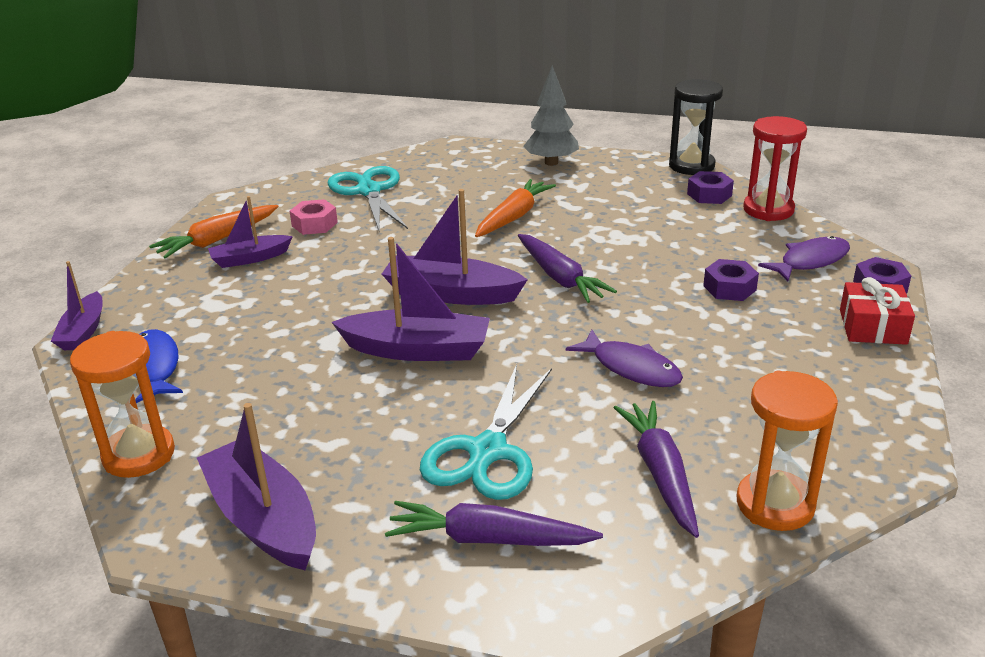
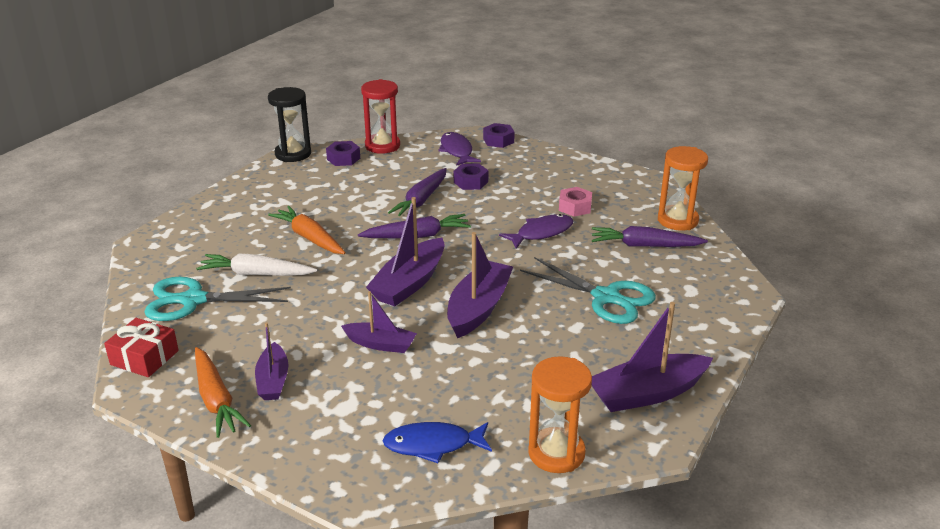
camera: 75 degrees left, 0 degrees up
(83, 331) = (343, 494): purple boat -> purple boat (381, 344)
(314, 224) = (235, 337): pink nut -> pink nut (575, 207)
(428, 207) = (256, 274): none -> white carrot
(488, 539) = (685, 309): purple carrot -> purple carrot (421, 200)
(551, 162) = (228, 205): grey tree -> none
(872, 327) = (537, 154): red gift -> red gift (144, 357)

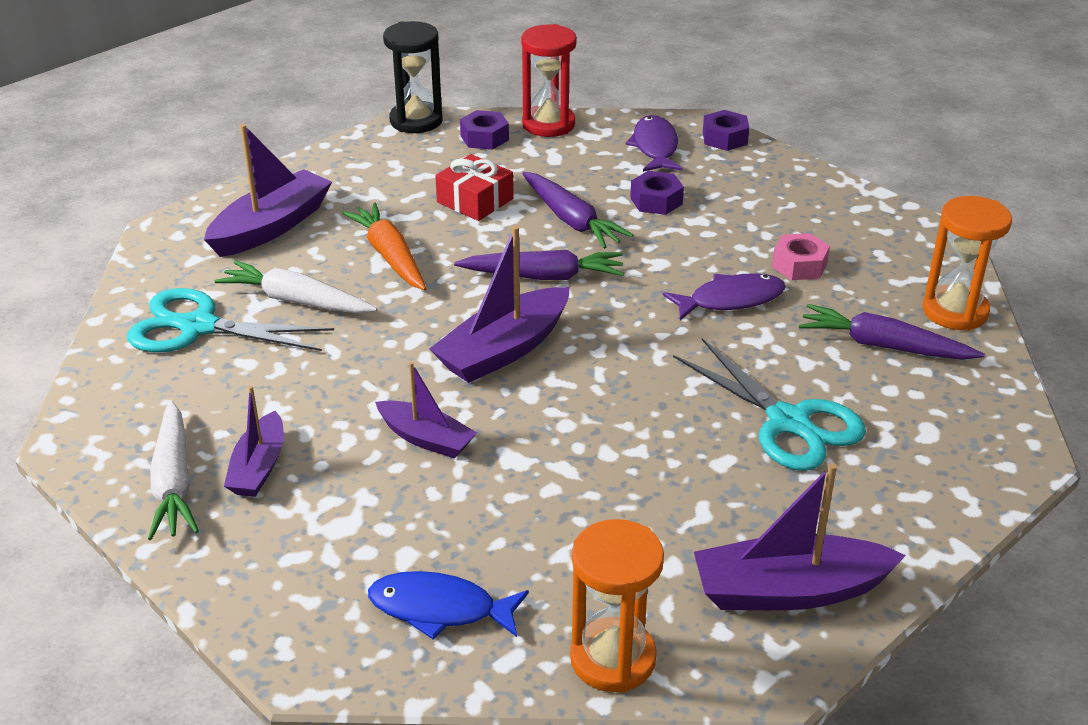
camera: 15 degrees right, 5 degrees up
(144, 357) = (104, 402): red gift -> red gift (475, 200)
(216, 400) = (173, 482): orange carrot -> white carrot
(421, 200) = (571, 220): purple carrot -> purple carrot turned 75 degrees counterclockwise
(478, 308) = (588, 406): purple boat -> purple boat (271, 227)

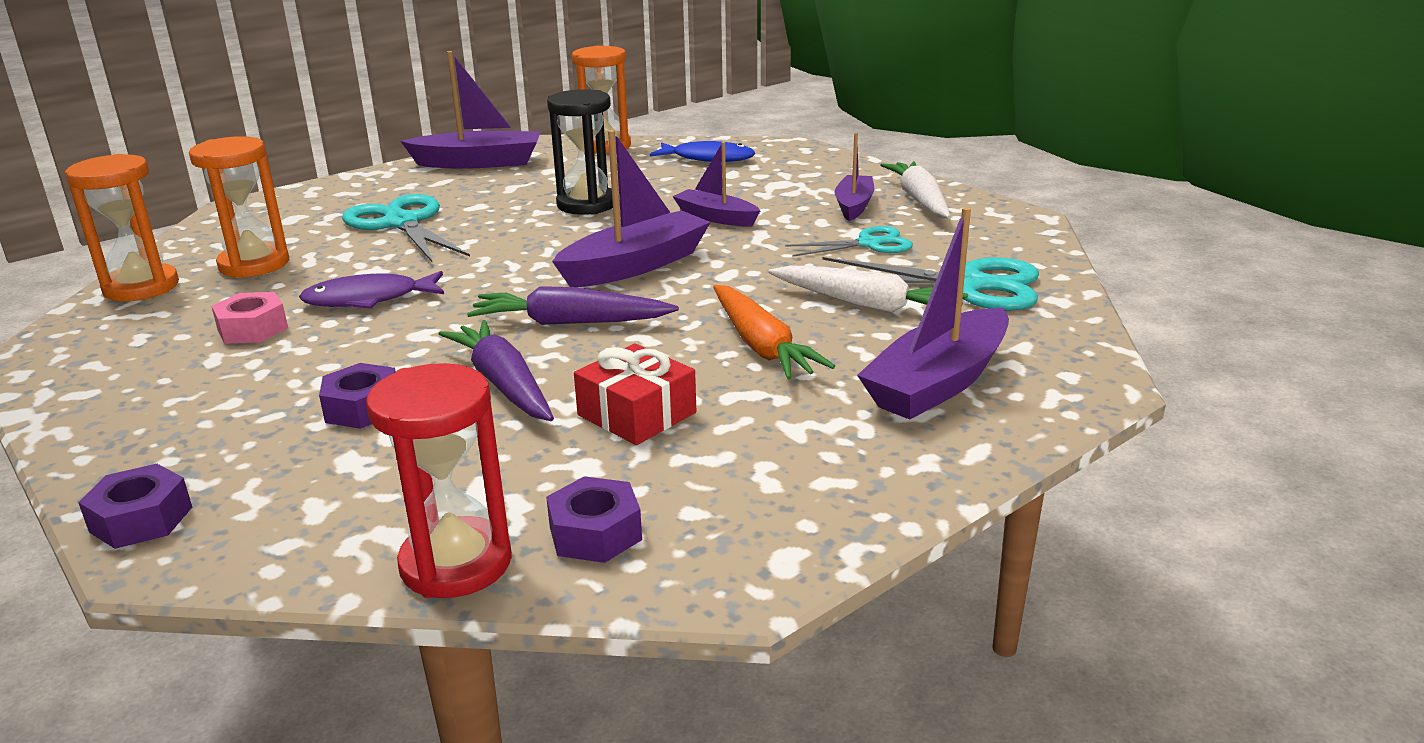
camera: 175 degrees left, 10 degrees down
(266, 389) = (869, 244): none -> turquoise scissors
(416, 121) = (731, 582): black hourglass -> black hourglass (587, 205)
(655, 147) = (286, 503): purple fish -> none
(883, 346) = (254, 264): purple carrot -> orange hourglass

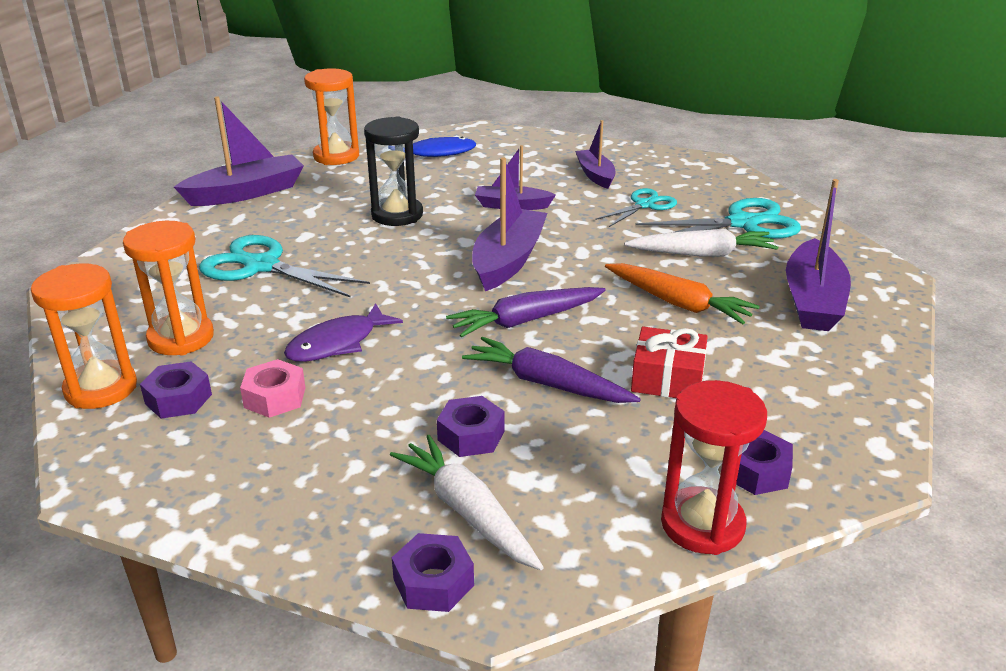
camera: 30 degrees left, 5 degrees up
(181, 310) = (178, 399): none -> purple nut
(919, 200) = (632, 161): white carrot -> white carrot (467, 511)

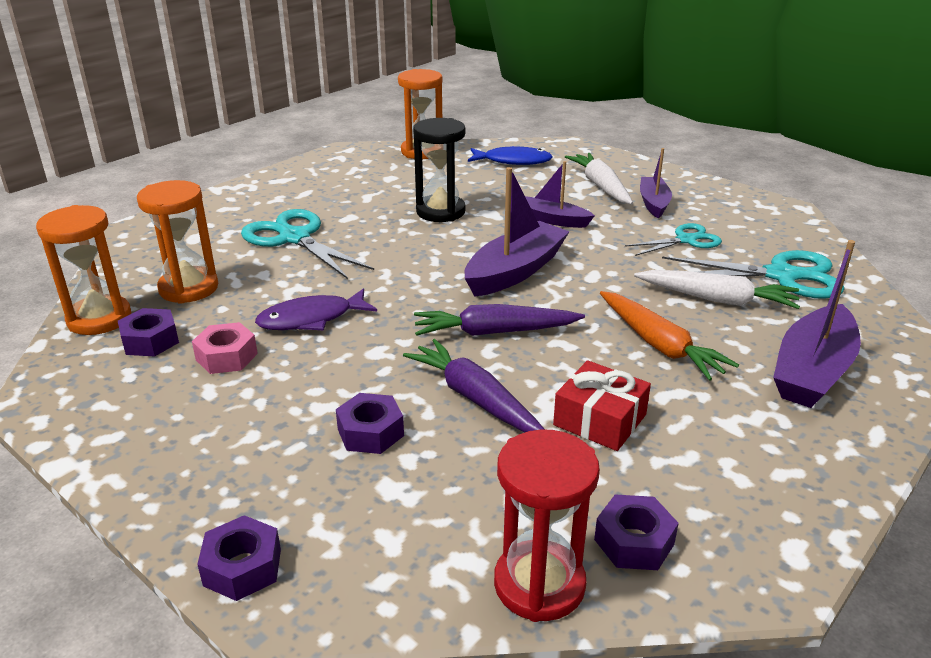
camera: 20 degrees right, 0 degrees up
(246, 193) = (326, 172): purple boat -> none
(467, 511) = (319, 506): white carrot -> white carrot (600, 186)

